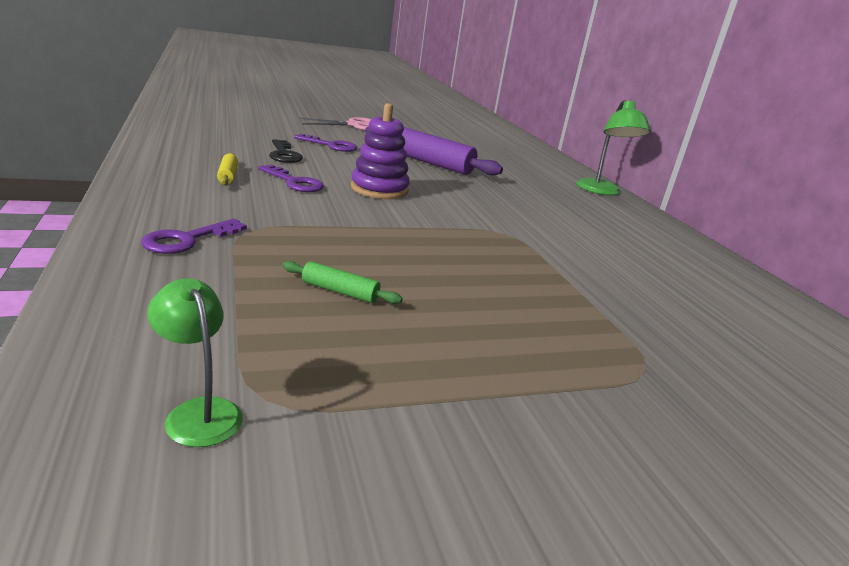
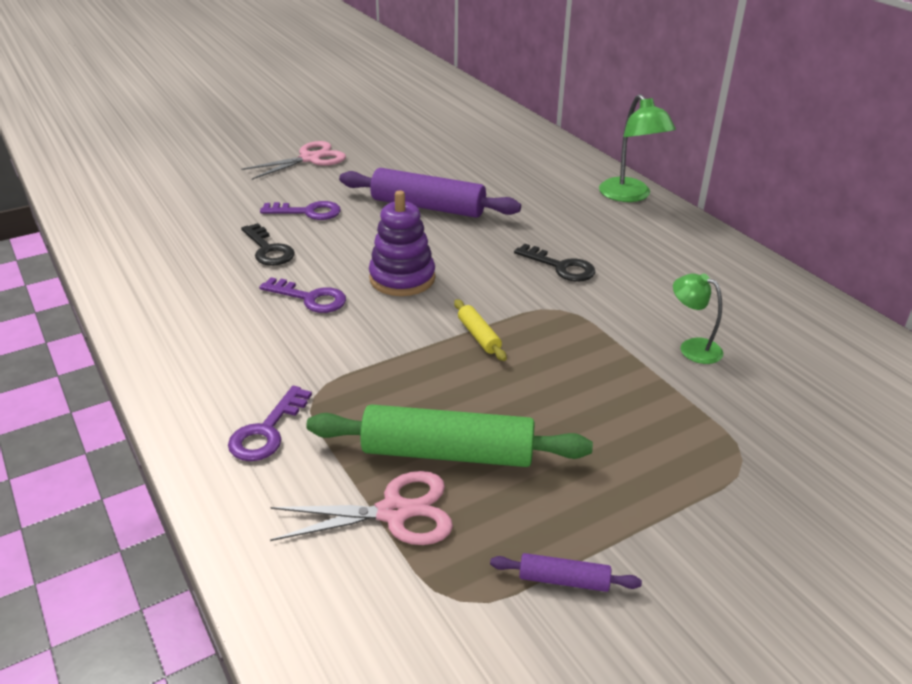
camera: 10 degrees left, 10 degrees up
(198, 412) = (416, 631): green lamp -> green lamp (692, 347)
(227, 175) = (235, 311): yellow rolling pin -> yellow rolling pin (478, 336)
(255, 317) = (394, 512): none -> pink scissors
(340, 291) = (447, 453): green rolling pin -> green rolling pin, size x2.20
(394, 414) = (564, 580): none -> purple rolling pin
(520, 212) = (560, 267): none -> black key

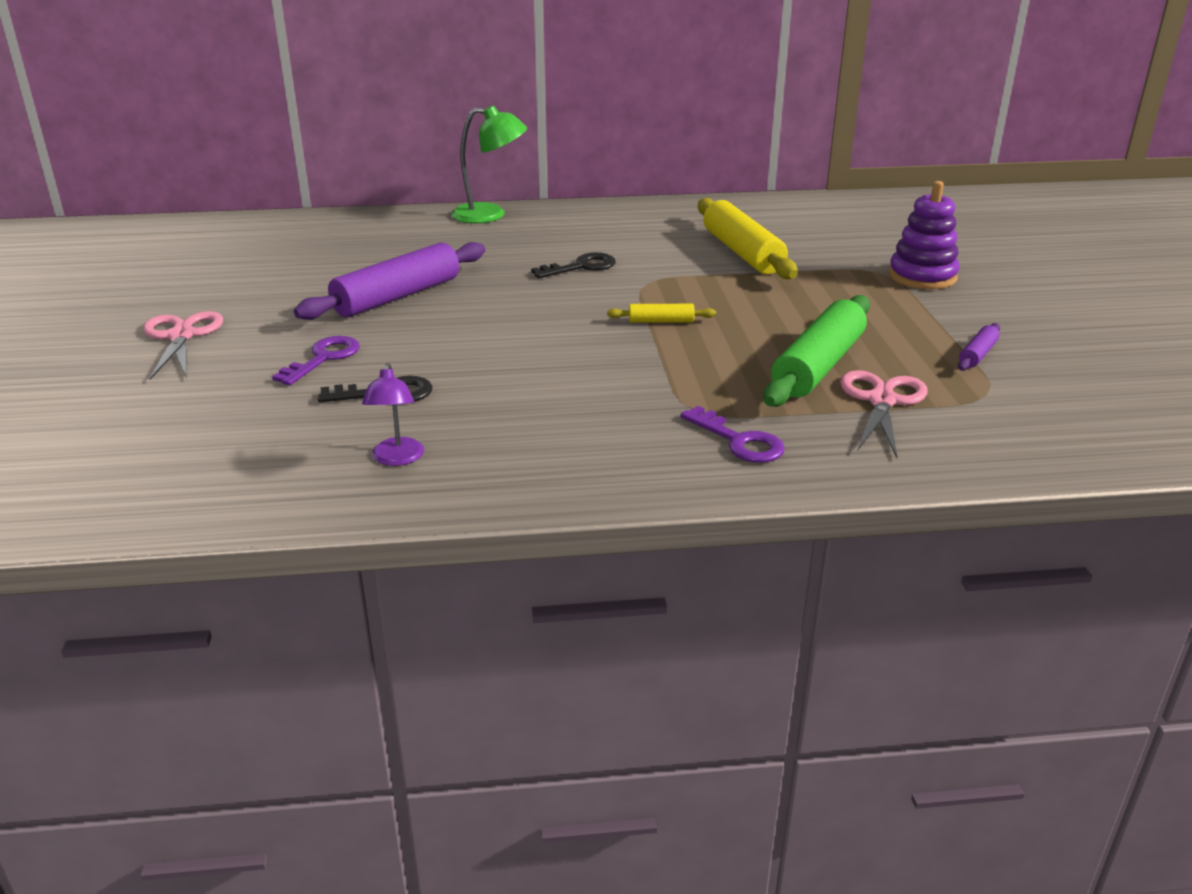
camera: 65 degrees left, 5 degrees down
(178, 281) = (397, 459): none -> purple lamp
(310, 298) = (519, 386): purple key -> none
(402, 278) = (529, 335): purple stacking toy -> purple stacking toy (922, 276)
(692, 347) = (742, 252): green lamp -> yellow rolling pin

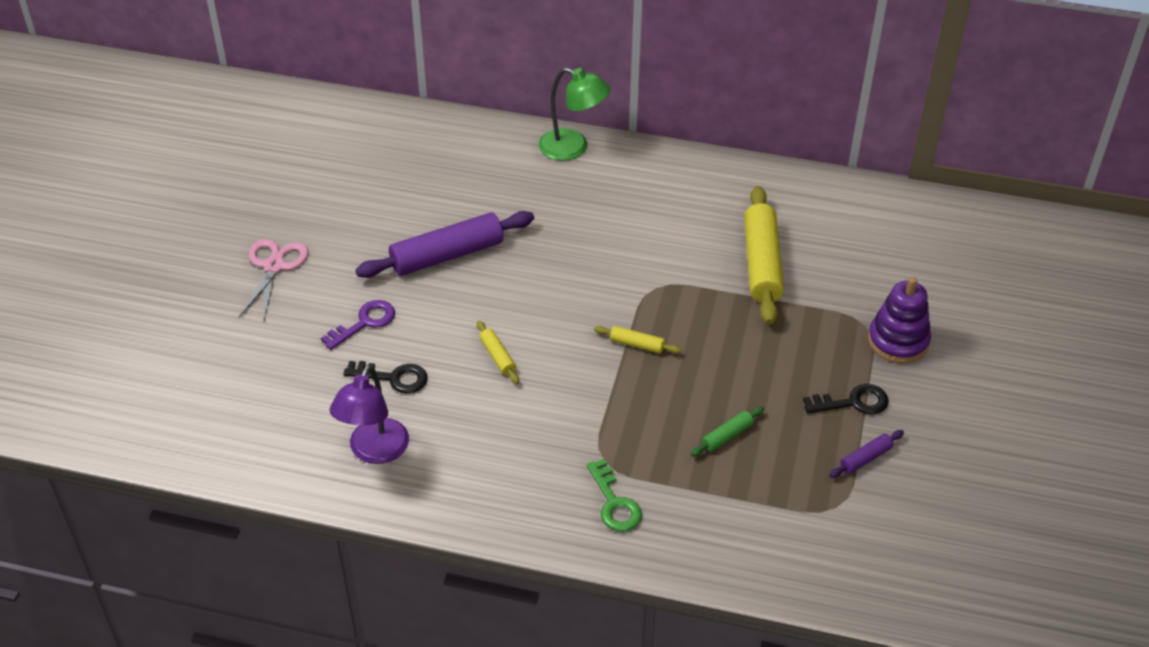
camera: 20 degrees right, 15 degrees up
(397, 459) = (374, 451): purple lamp -> purple lamp, size x1.61
(507, 356) = (497, 356): none -> yellow rolling pin
(581, 267) = (612, 250): black key -> black key (853, 402)
(739, 441) = (614, 503): purple key -> green key
(818, 366) = (727, 436): green rolling pin -> green rolling pin, size x0.45
(881, 401) = (748, 490): pink scissors -> none

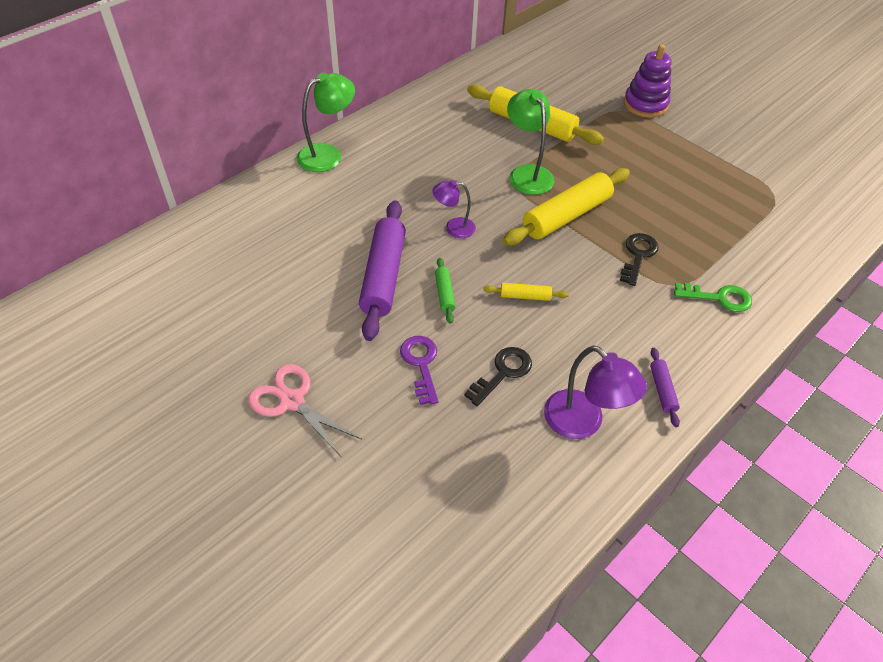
camera: 60 degrees left, 5 degrees up
(548, 272) = (453, 228): none -> purple lamp
(637, 344) = (566, 216): yellow rolling pin -> yellow rolling pin, size x2.20
(676, 291) = (527, 173): none -> green lamp
(727, 436) = (684, 213): green rolling pin -> green rolling pin (444, 294)
(853, 402) = (687, 146): black key -> black key (638, 255)
(865, 458) = (739, 163): purple rolling pin -> purple rolling pin (662, 390)

